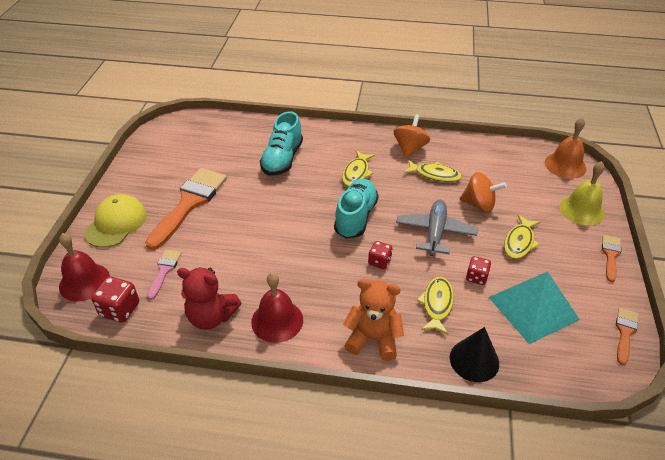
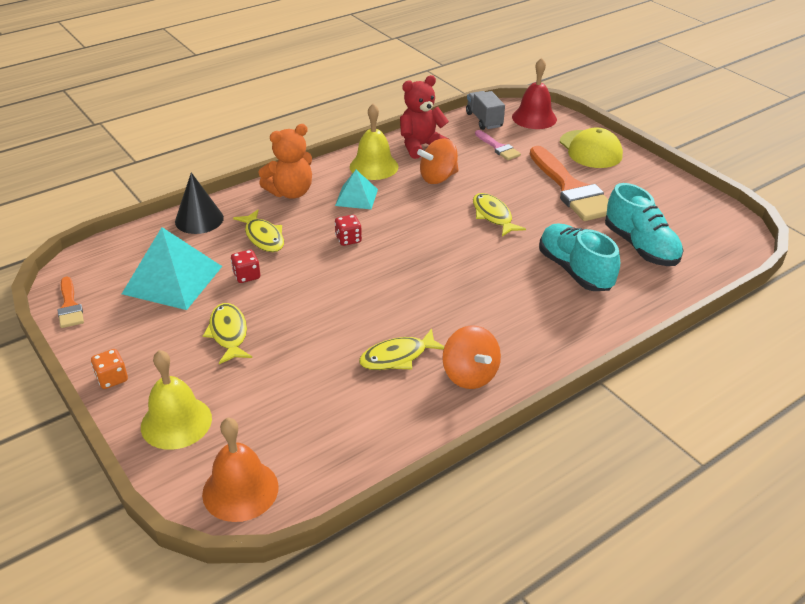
camera: 135 degrees right, 5 degrees down
(120, 309) = (484, 120): red dice -> grey truck
(277, 320) = (374, 166): red bell -> yellow bell
(330, 296) = (356, 197): none -> turquoise pyramid
(355, 217) = (419, 261): turquoise shoe -> turquoise shoe (640, 247)
(356, 173) = (482, 303): yellow fish -> yellow fish (493, 216)
(435, 232) = (326, 292): grey plane -> none
(479, 204) = (309, 350): orange spinning top -> orange spinning top (438, 178)
(610, 255) = (112, 378): orange brush -> orange dice

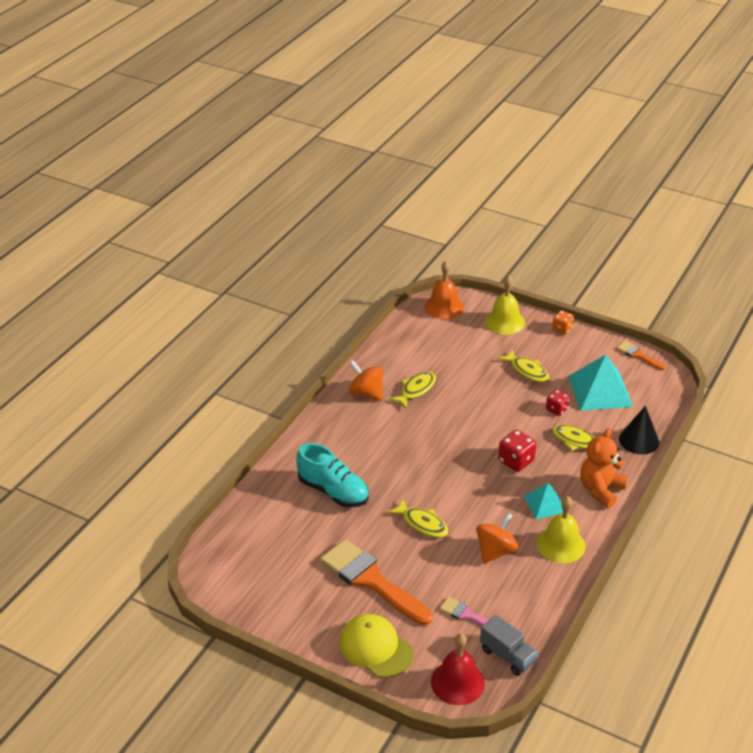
camera: 155 degrees right, 0 degrees up
(348, 239) = (516, 461): red dice -> red dice, size x1.52
(421, 146) = (541, 588): red teddy bear -> none
(640, 247) = (289, 533): turquoise shoe -> none

